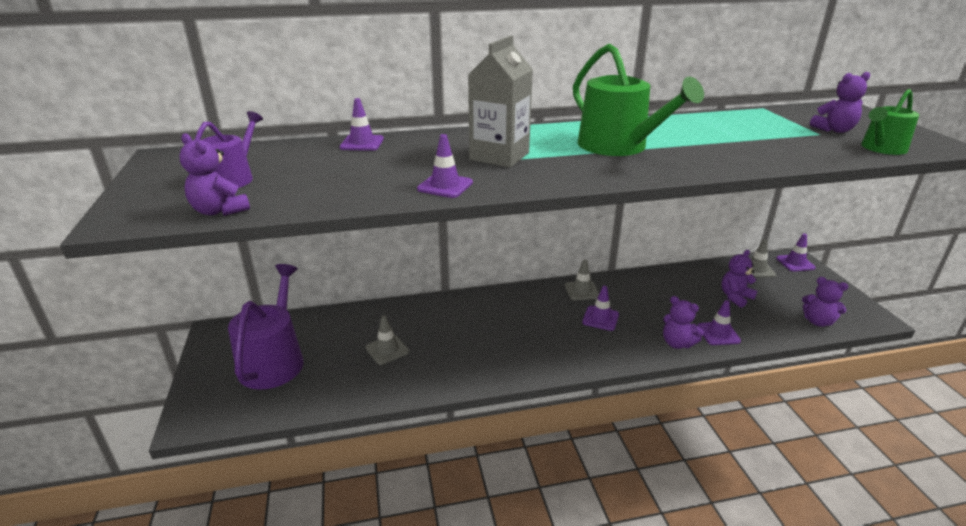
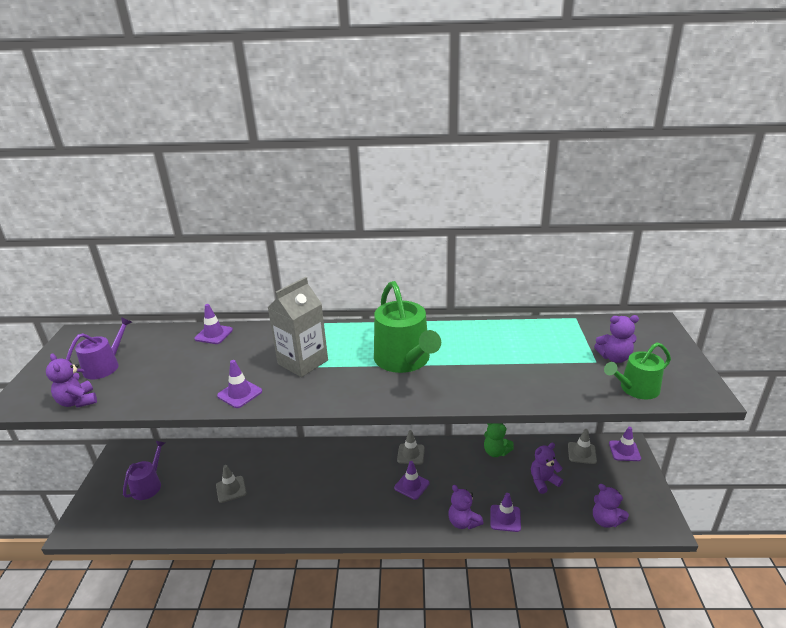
camera: 15 degrees right, 0 degrees up
(274, 360) = (149, 485): purple watering can -> purple watering can, size x0.60
(671, 278) = (496, 452): none -> green teddy bear

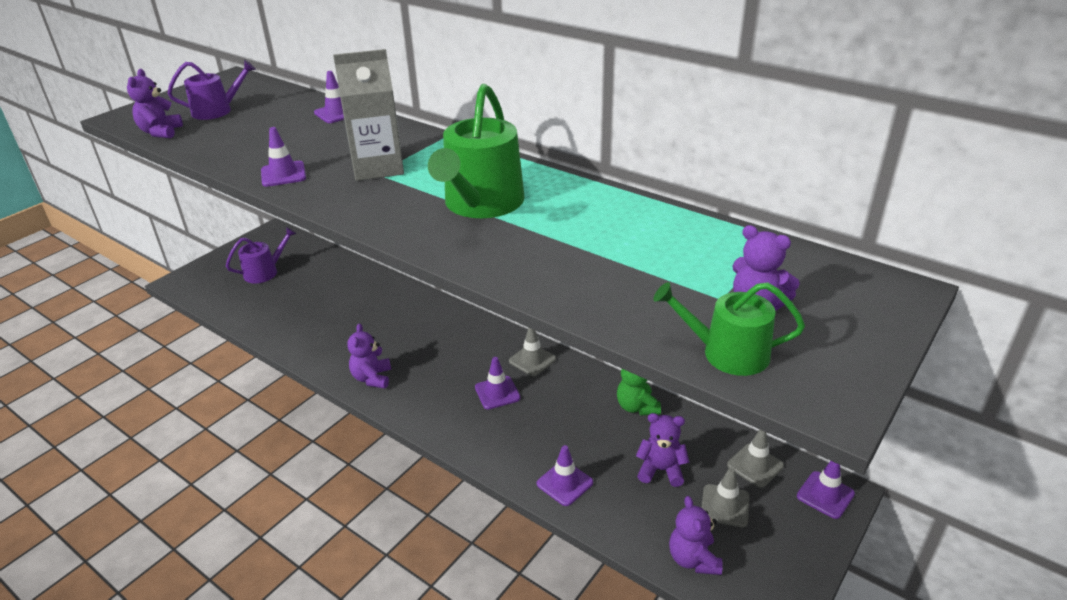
camera: 35 degrees right, 5 degrees up
(231, 489) = (325, 308): grey traffic cone -> grey traffic cone (725, 506)
(463, 522) = (511, 460): purple teddy bear -> purple teddy bear (372, 378)

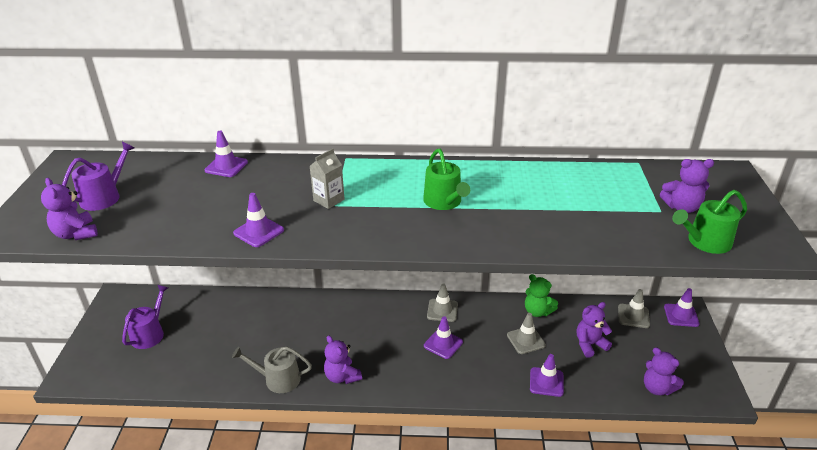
camera: 35 degrees left, 0 degrees up
(318, 354) = (278, 379): none -> grey watering can
(378, 167) = (329, 200): grey carton -> grey carton, size x0.54
(481, 204) = (444, 202): green watering can -> green watering can, size x0.60
(725, 506) = (642, 348): grey traffic cone -> grey traffic cone (526, 340)

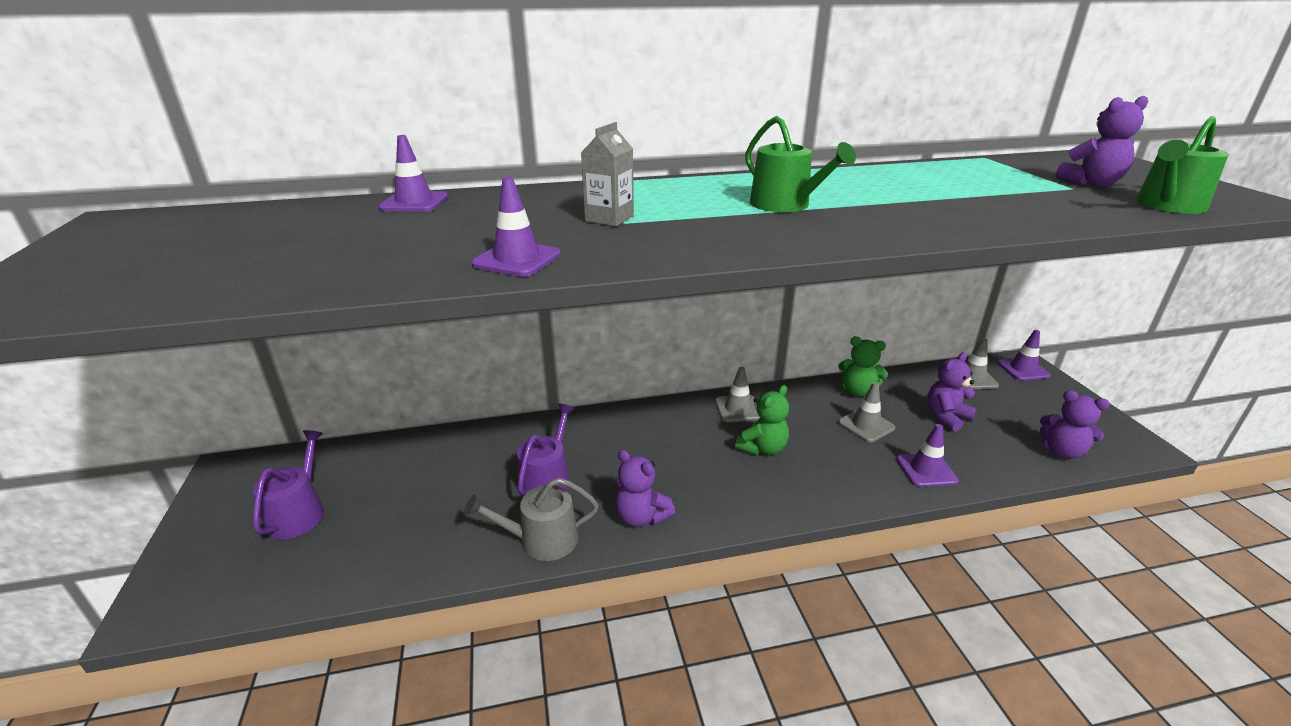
camera: 15 degrees left, 5 degrees down
(76, 234) = (145, 298): purple teddy bear -> none
(104, 197) = (198, 250): purple watering can -> purple watering can (547, 479)
(443, 344) = (762, 448): purple traffic cone -> green teddy bear

